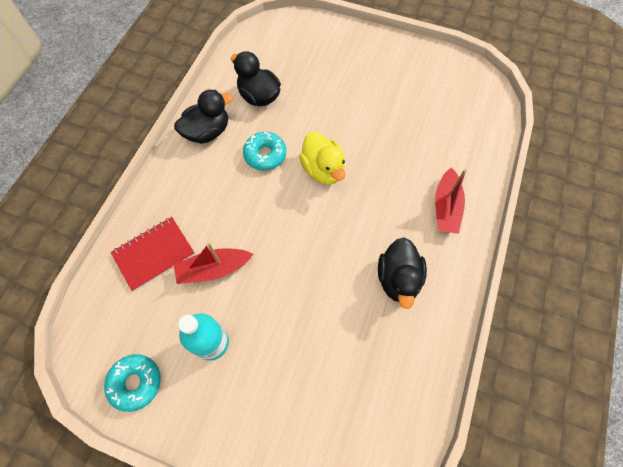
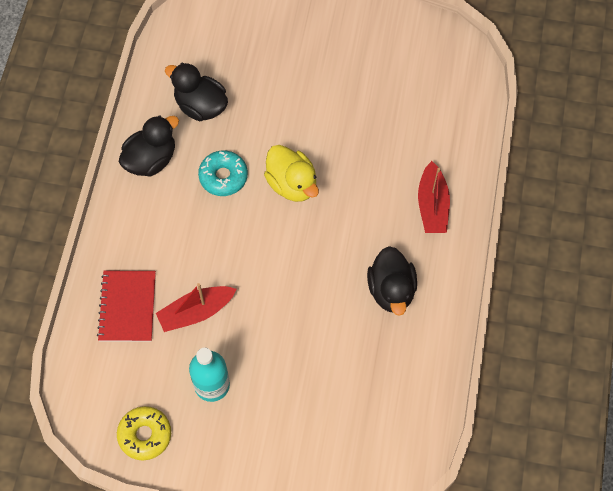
camera: 10 degrees left, 0 degrees up
(135, 383) = (145, 435): turquoise donut -> yellow donut
(154, 254) = (127, 307): red notebook -> red notebook turned 45 degrees counterclockwise

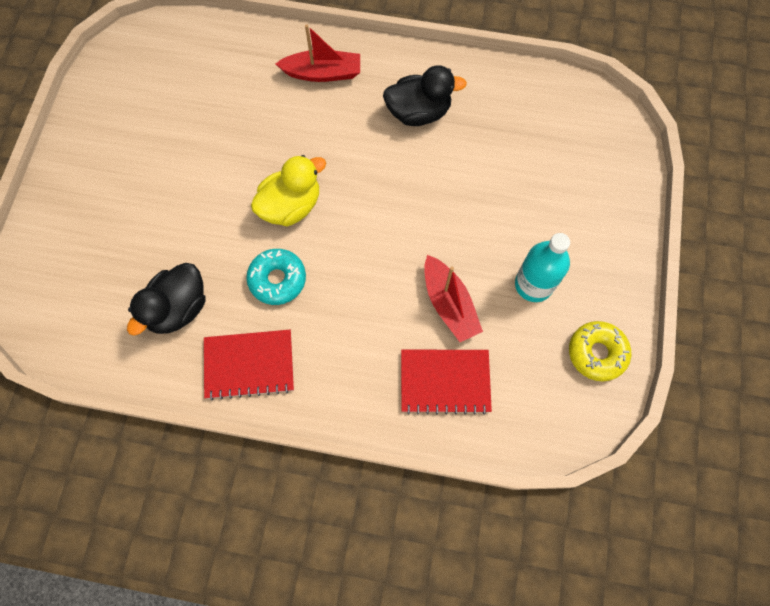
camera: 90 degrees left, 5 degrees up
(151, 160) = (249, 365): black duck -> red notebook

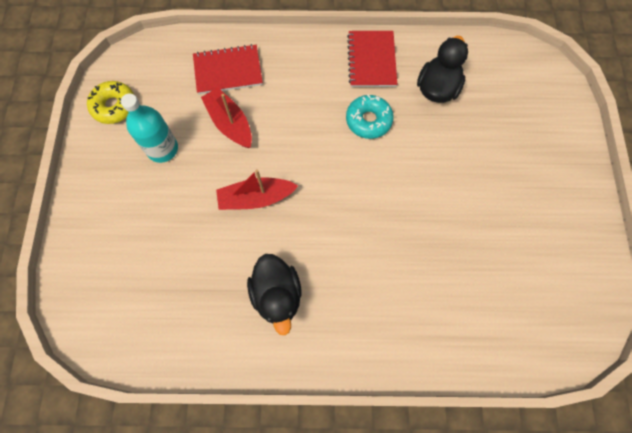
camera: 170 degrees right, 0 degrees up
(249, 365) = (371, 60): red notebook -> red notebook turned 75 degrees counterclockwise
(291, 206) = (375, 181): yellow duck -> none
(322, 73) = (382, 325): red boat -> red boat (256, 198)
(418, 112) = (277, 295): black duck -> black duck turned 90 degrees counterclockwise

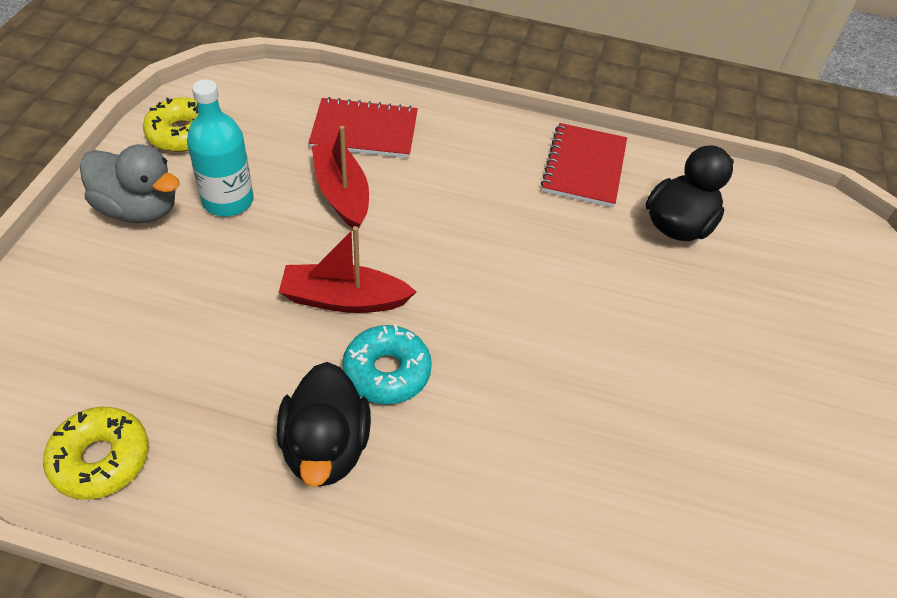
camera: 10 degrees right, 20 degrees down
(110, 171) = (138, 209): none -> grey duck
(158, 338) = (101, 459): none -> yellow donut
(368, 120) = (557, 240): turquoise donut -> turquoise donut (387, 372)

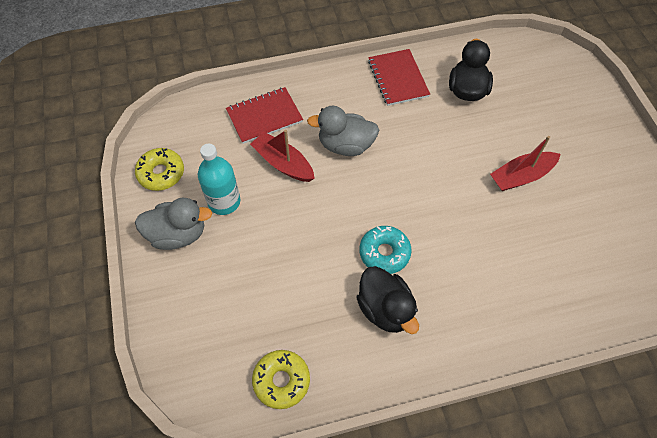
camera: 25 degrees left, 10 degrees up
(344, 299) = (333, 225): red boat -> red boat (521, 176)
(444, 212) = (345, 145): none -> grey duck

